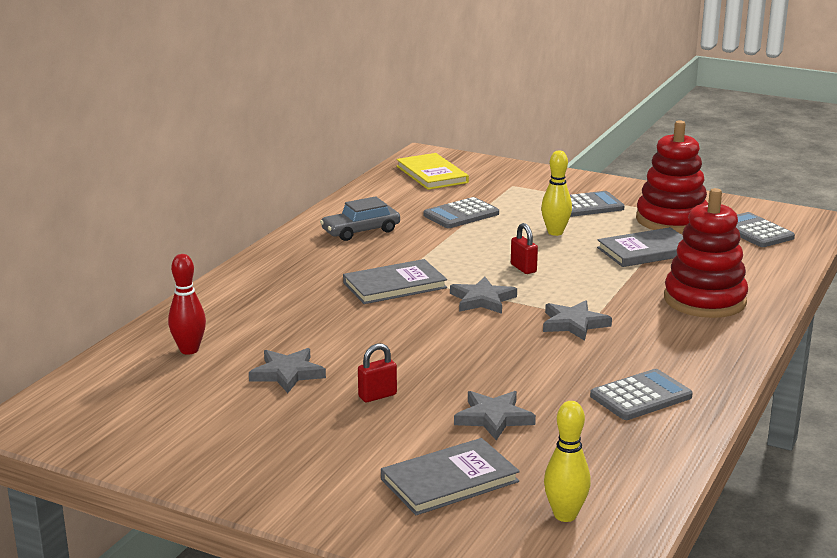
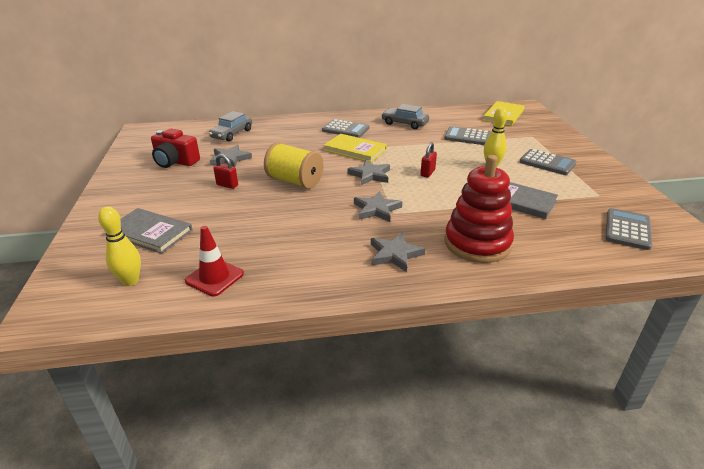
camera: 55 degrees right, 10 degrees up
(189, 350) = (232, 134): red bowling pin -> grey car
(229, 418) = (175, 162): none -> red camera
(394, 285) = (355, 150): grey book -> yellow book
(432, 348) = (295, 181): none -> yellow spool
(493, 418) = (231, 222): grey star -> grey star (395, 254)
(617, 457) = (214, 277): none -> red traffic cone
(641, 396) = (304, 261): grey calculator -> grey calculator (345, 129)
(671, 220) = (582, 194): red stacking toy -> none

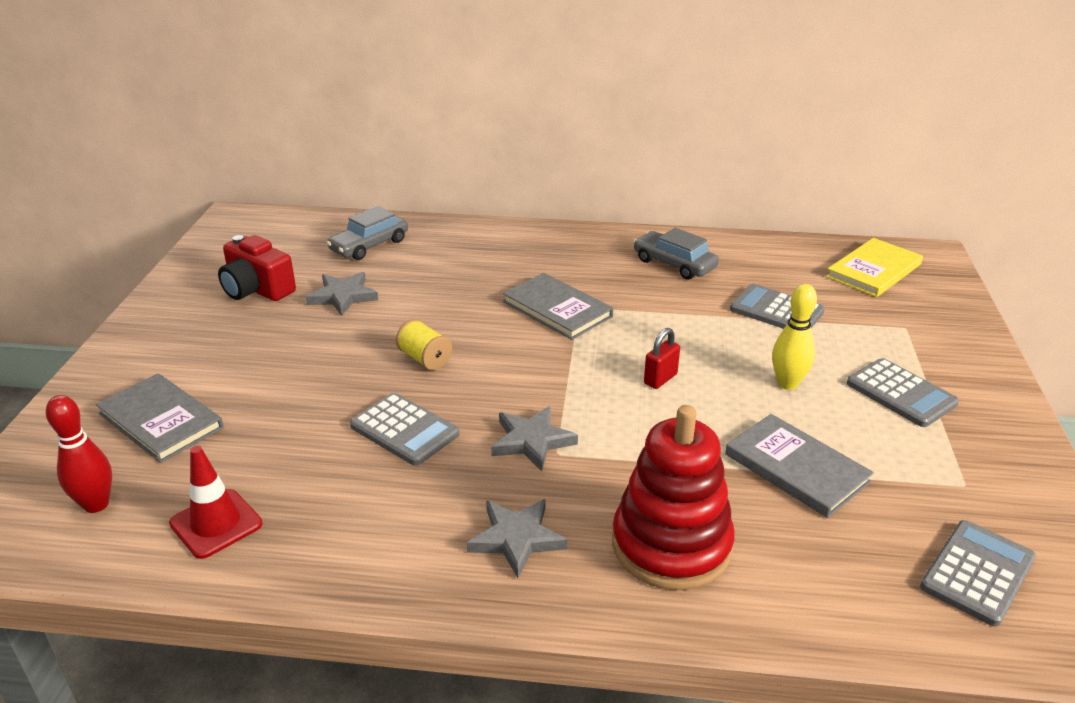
camera: 15 degrees right, 0 degrees up
(130, 281) = (96, 504): yellow bowling pin -> red bowling pin
(227, 185) = (314, 349): red padlock -> none
(295, 181) = (424, 359): yellow spool -> yellow spool, size x0.57
(345, 129) = (562, 263): grey calculator -> grey calculator (404, 430)
(355, 150) = (557, 309): yellow book -> grey book
(370, 175) = (556, 367): grey star -> none

